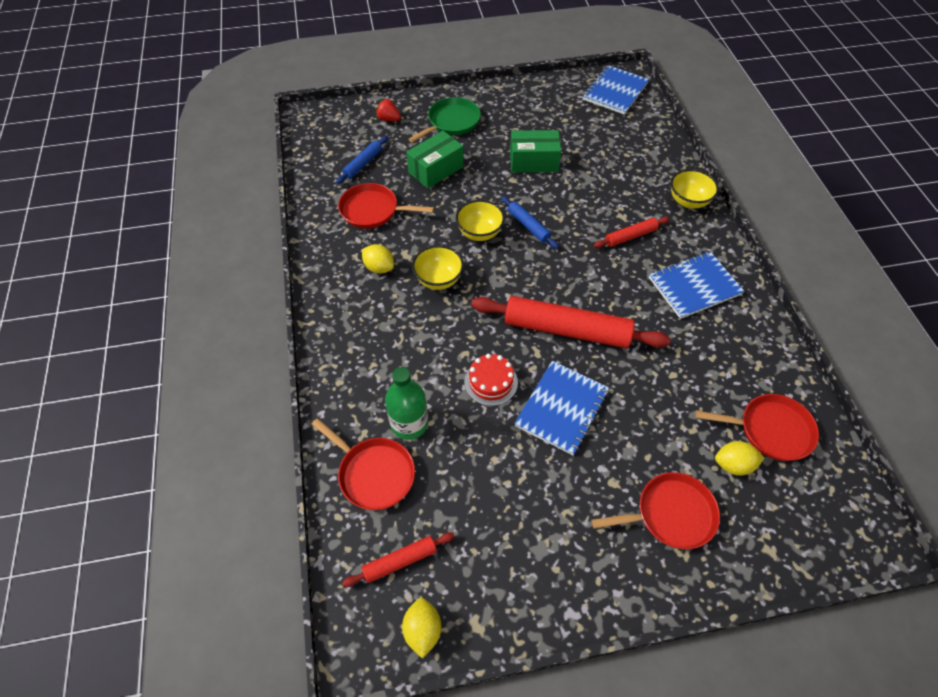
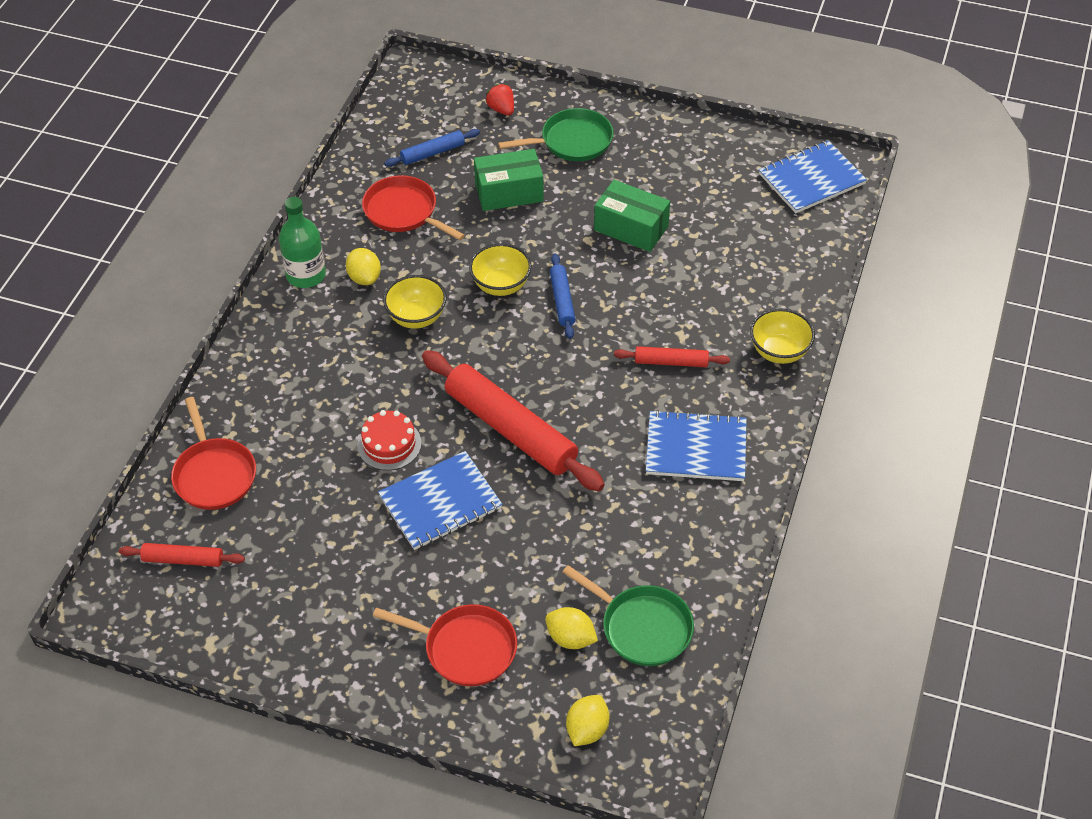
camera: 30 degrees right, 5 degrees down
(409, 423) = (280, 445): green bottle -> green bottle (306, 275)
(422, 630) = (162, 623): yellow lemon -> yellow lemon (587, 730)
(770, 430) = (642, 627): red pan -> green pan

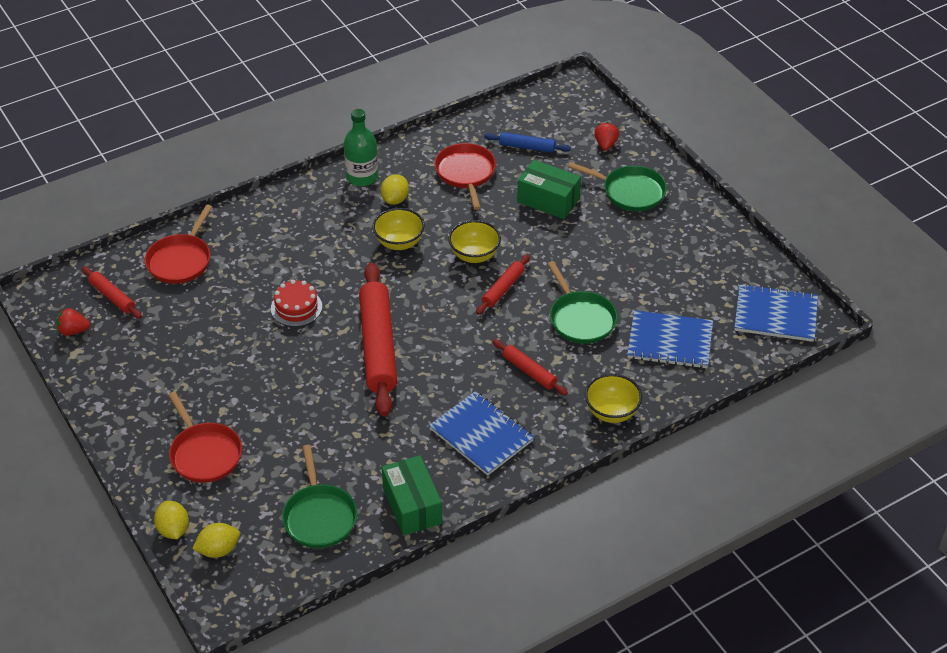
camera: 40 degrees right, 5 degrees down
(182, 623) = (73, 331): none -> red strawberry
(440, 502) = (286, 361): blue notebook -> blue notebook (670, 341)
(562, 300) = (503, 289): blue rolling pin -> red rolling pin
(570, 638) = (270, 492): yellow lemon -> yellow lemon (173, 530)
(631, 228) = (604, 271): green box -> green box (412, 506)
(660, 284) = (580, 319): none -> green pan

